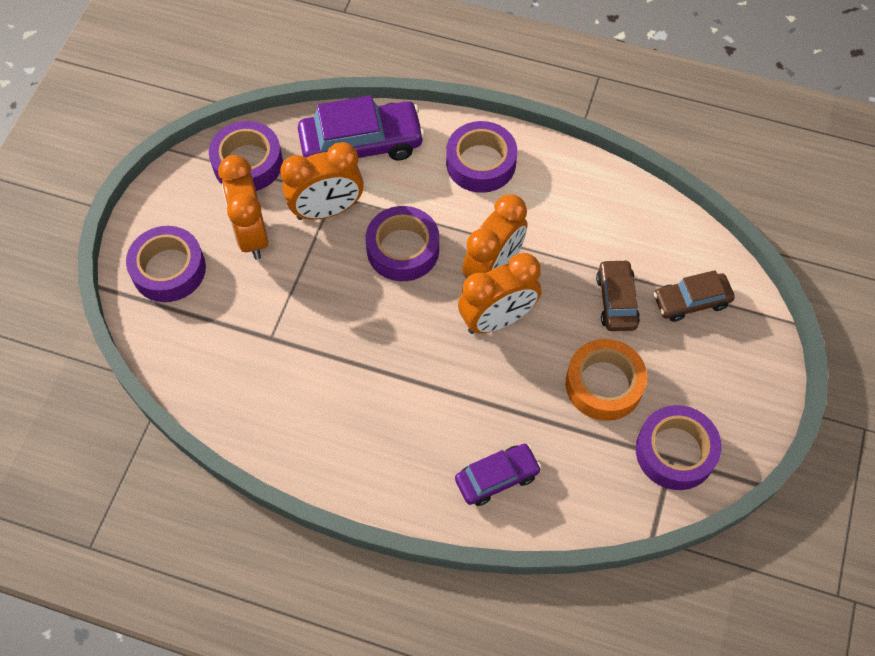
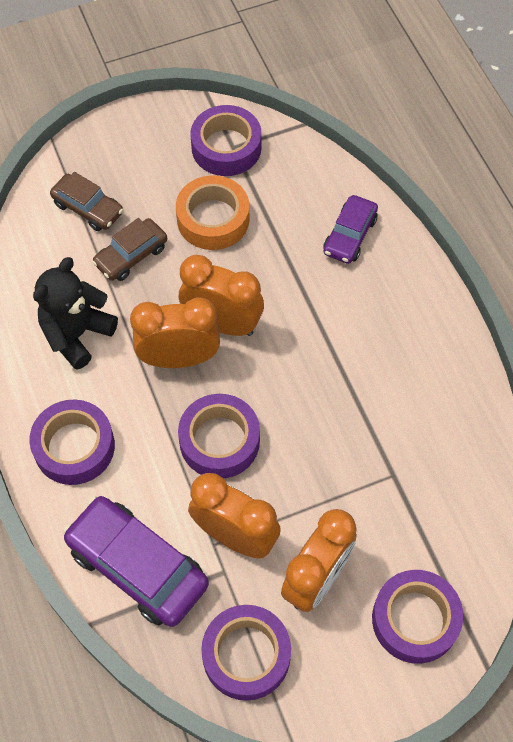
camera: 130 degrees left, 0 degrees up
(497, 478) = (349, 235): purple car -> purple car turned 90 degrees counterclockwise
(573, 220) = (77, 334): none -> black teddy bear

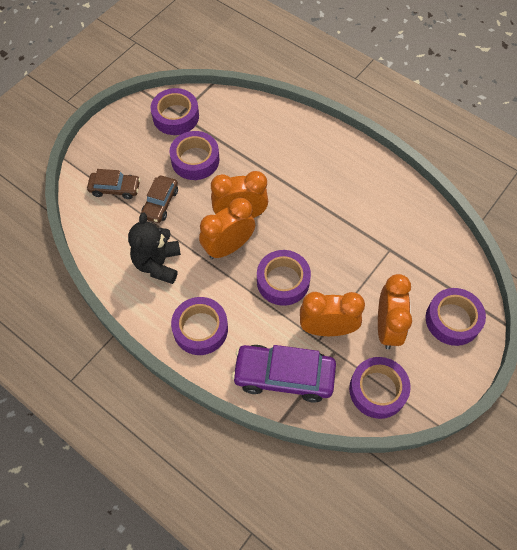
camera: 30 degrees left, 0 degrees up
(213, 219) = (195, 160): orange tape -> purple tape
(349, 235) = (279, 133): purple car -> none

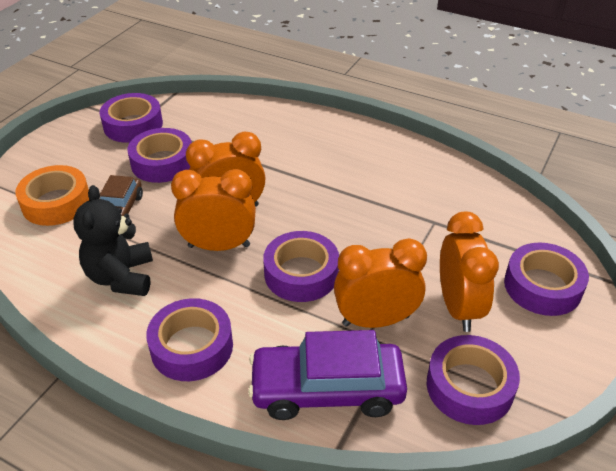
camera: 10 degrees left, 20 degrees down
(115, 188) = (56, 203): brown car -> orange tape
(228, 247) = (219, 246): orange clock -> orange clock turned 45 degrees clockwise

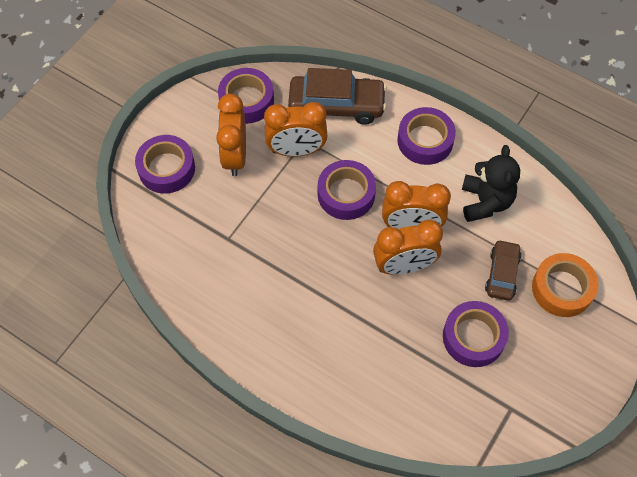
camera: 175 degrees left, 20 degrees up
(133, 125) = (515, 404): purple tape -> none
(327, 389) = (336, 105): purple car -> brown car

